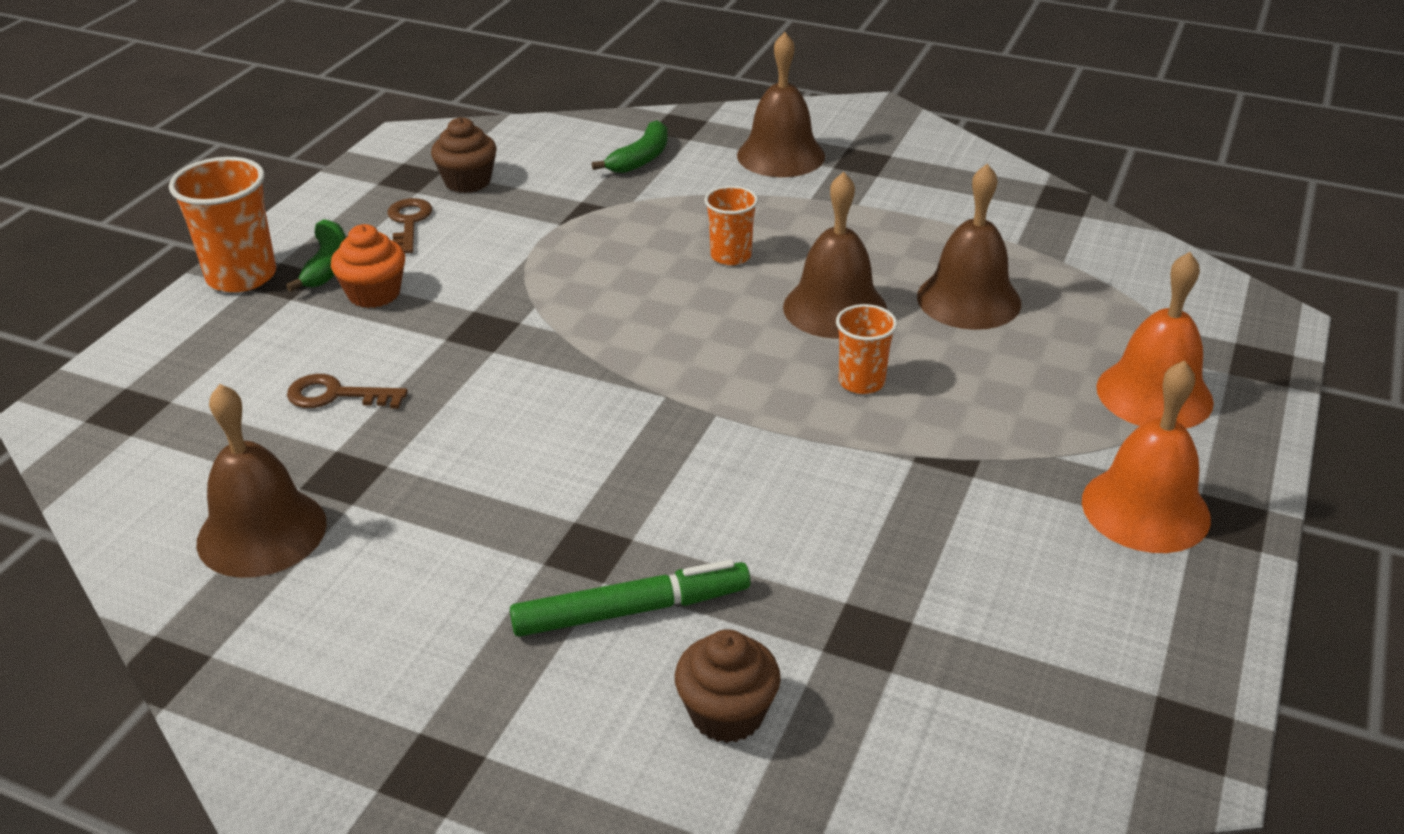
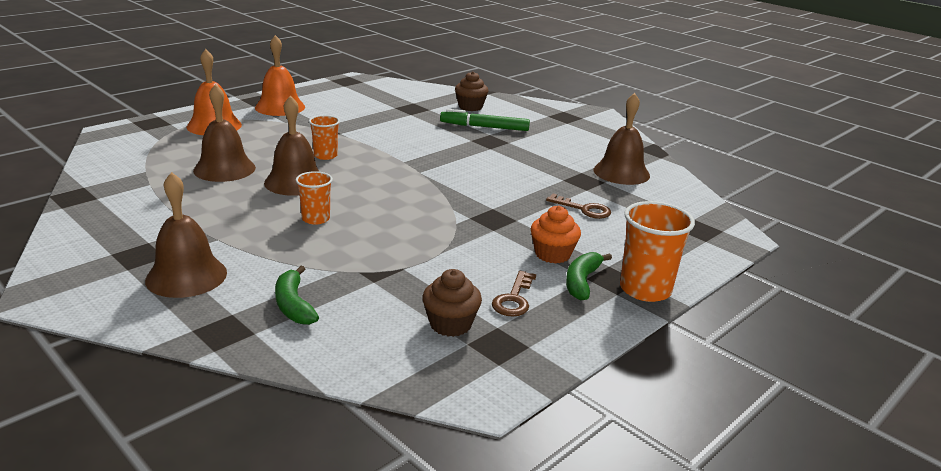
camera: 160 degrees left, 10 degrees down
(641, 159) = (293, 305): green banana -> green banana turned 75 degrees counterclockwise

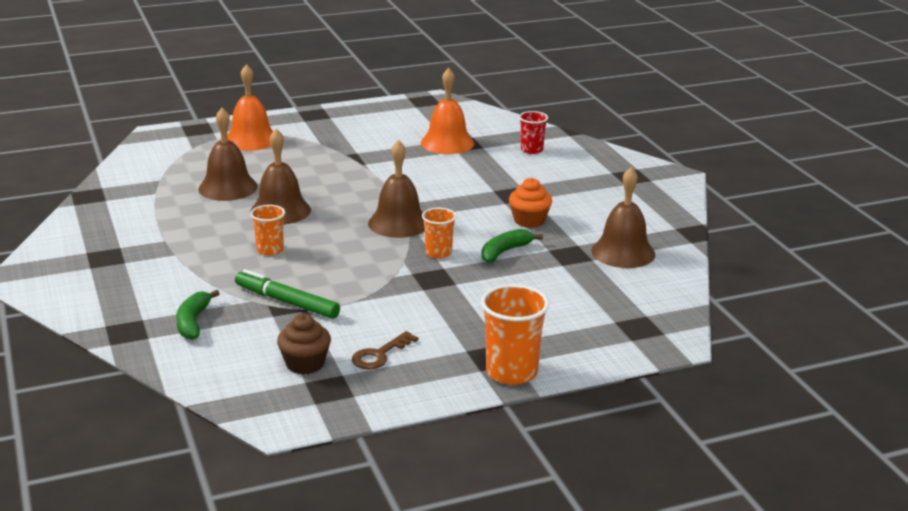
camera: 25 degrees right, 0 degrees up
(186, 276) = (129, 282): brown bell -> brown bell (398, 223)
(280, 107) = (329, 125): orange bell -> orange bell (447, 143)
(325, 155) = (330, 187): orange cup -> orange cup (438, 253)
(470, 107) = (531, 150): brown cupcake -> red cup
(484, 127) = (523, 177): green marker -> green marker (286, 302)
(552, 254) = (456, 323): orange cupcake -> orange cupcake (529, 220)
(582, 282) = (458, 353): green banana -> green banana (505, 252)
(584, 209) = (536, 285): brown key -> none

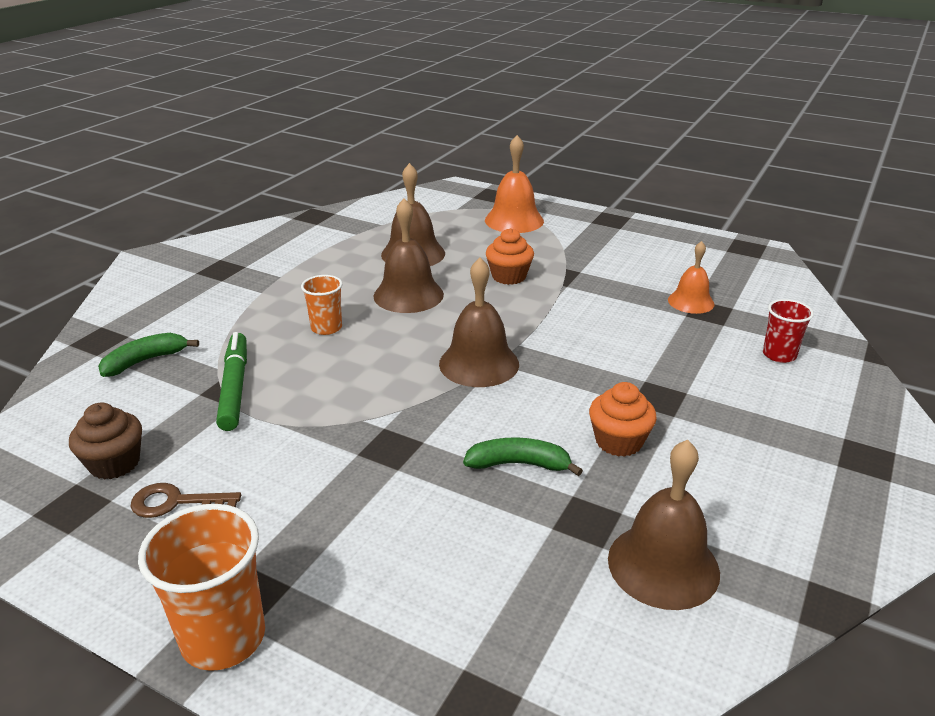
camera: 50 degrees right, 5 degrees up
(320, 173) = (509, 276): none -> orange cupcake
(438, 253) = (451, 420): orange cup -> none
(447, 143) = (691, 302): orange bell -> orange bell, size x0.64

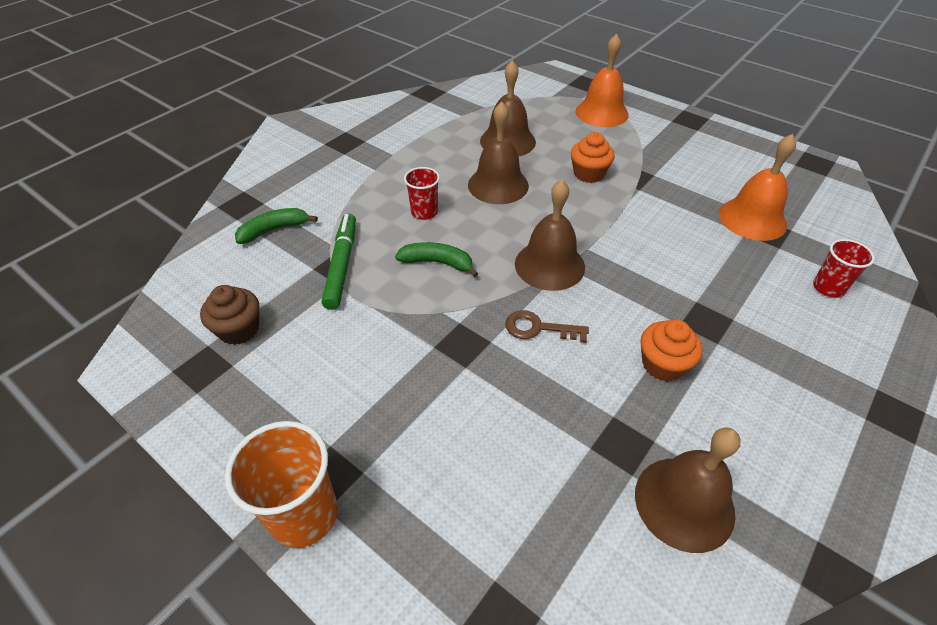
camera: 10 degrees right, 15 degrees up
(176, 502) = (282, 375): brown key -> brown key (538, 328)
(326, 328) = (424, 212): orange cup -> red cup
(519, 464) = (570, 376): green banana -> green banana (437, 263)
(691, 302) = (752, 219): orange bell -> orange bell, size x1.57

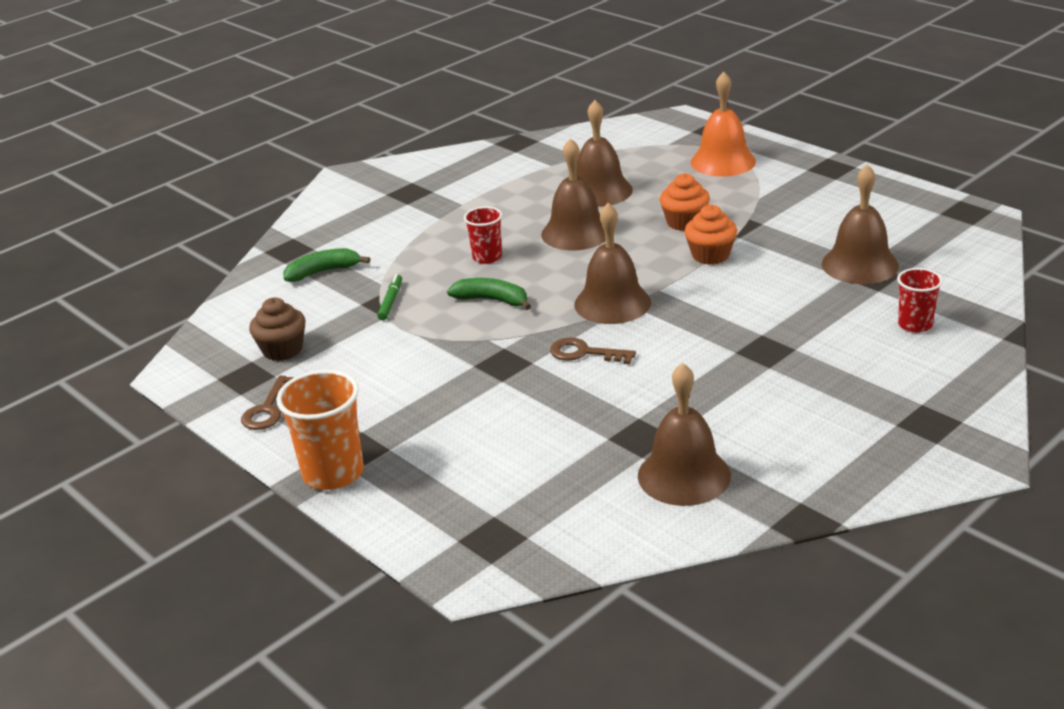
camera: 10 degrees right, 15 degrees down
(226, 415) = (267, 409): none -> brown key
(341, 265) = (390, 301): green marker -> green marker, size x0.56
(663, 364) = (704, 382): orange cupcake -> orange cupcake (710, 255)
(752, 219) = (860, 264): orange bell -> brown bell

